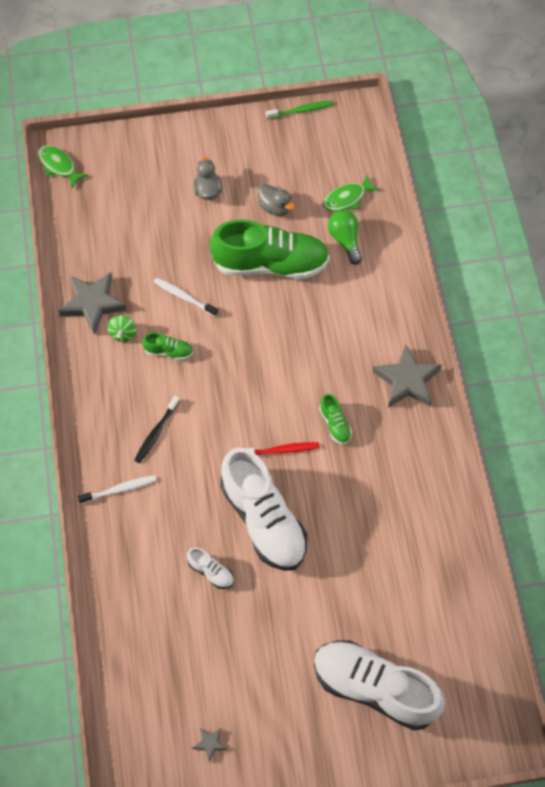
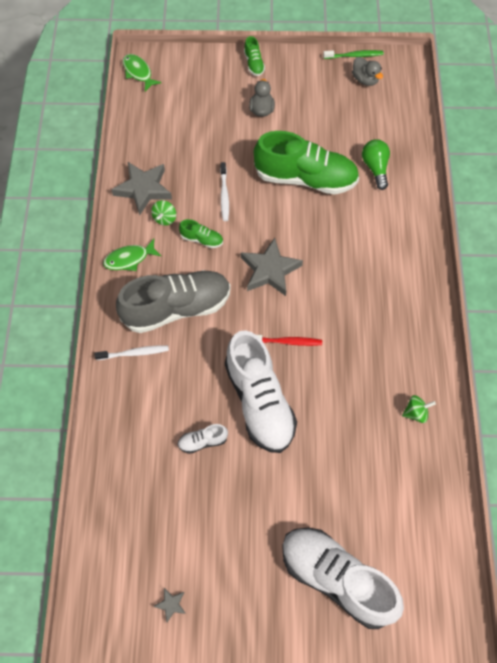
camera: 10 degrees right, 0 degrees up
(156, 432) = (177, 308): black toothbrush -> grey shoe
(184, 297) = (224, 195): white toothbrush -> white toothbrush turned 135 degrees counterclockwise
(211, 572) = (202, 441): white shoe -> white shoe turned 120 degrees clockwise
(275, 207) = (318, 132): grey duck -> grey duck (365, 79)
(335, 424) = (340, 326): green shoe -> green shoe (254, 64)
(347, 198) = (383, 133): green fish -> green fish (129, 259)
(407, 380) = (412, 298): grey star -> grey star (270, 270)
(429, 504) = (416, 413): none -> green spinning top

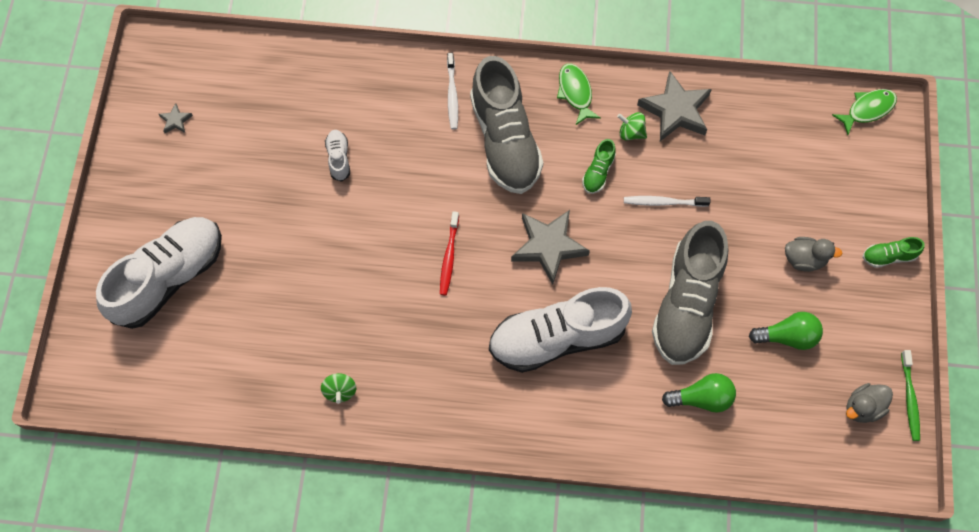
camera: 95 degrees right, 5 degrees up
(259, 402) = (377, 220): white shoe -> white shoe (557, 338)
(306, 178) = (686, 304): green shoe -> grey shoe
(321, 119) = (787, 336): none -> green light bulb

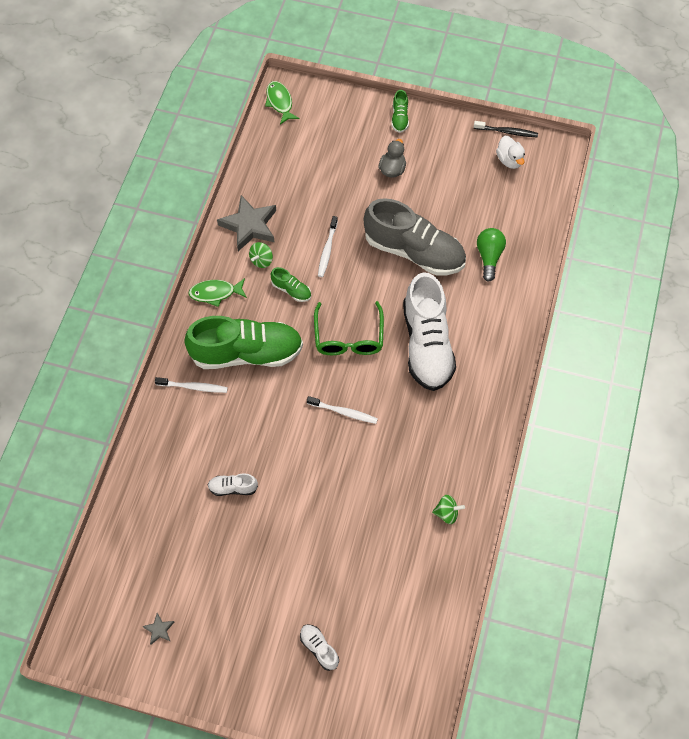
camera: 80 degrees left, 5 degrees down
(169, 278) = (319, 648): white shoe -> white shoe, size x0.42
(449, 257) = (344, 412): red toothbrush -> white toothbrush
(505, 140) = (247, 353): grey shoe -> green shoe
(548, 246) = (348, 337): grey star -> green glasses
(787, 336) = (450, 193): green light bulb -> none
(863, 407) = (509, 160): grey duck -> white duck
(909, 398) = (507, 132): green toothbrush -> black toothbrush

